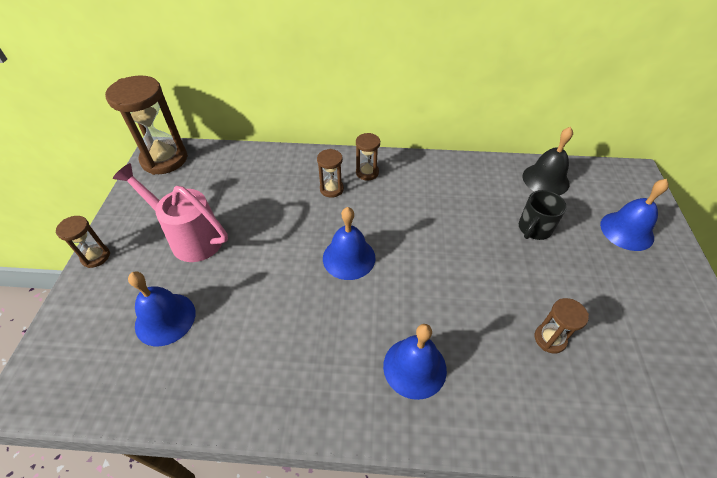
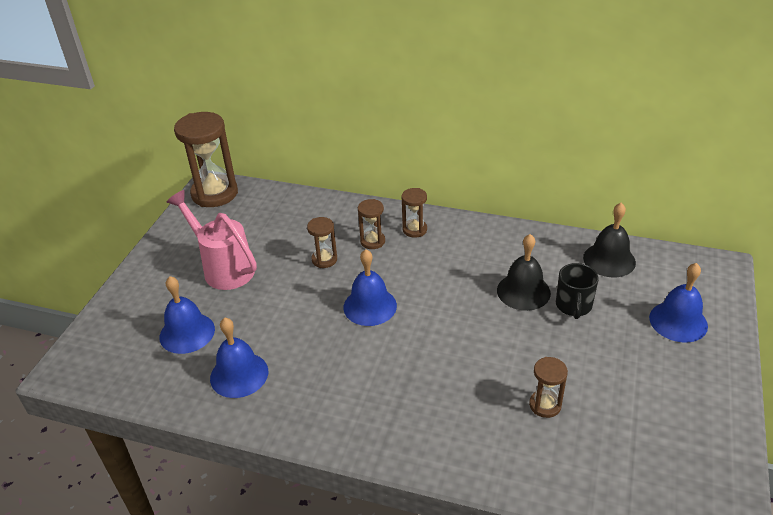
camera: 15 degrees right, 10 degrees down
(96, 257) = (136, 273): brown hourglass -> brown hourglass (324, 259)
(414, 367) = (402, 406): blue bell -> blue bell (239, 374)
(485, 221) = (523, 291): none -> black bell
(534, 229) = (573, 306): black mug -> black mug turned 45 degrees counterclockwise

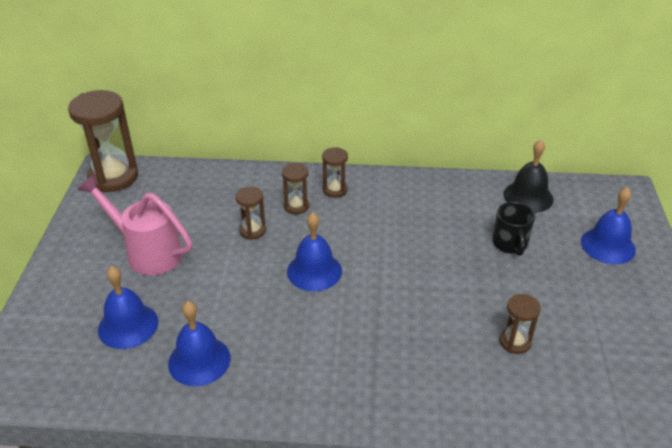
camera: 15 degrees left, 0 degrees up
(523, 291) = (459, 236): black bell -> none

